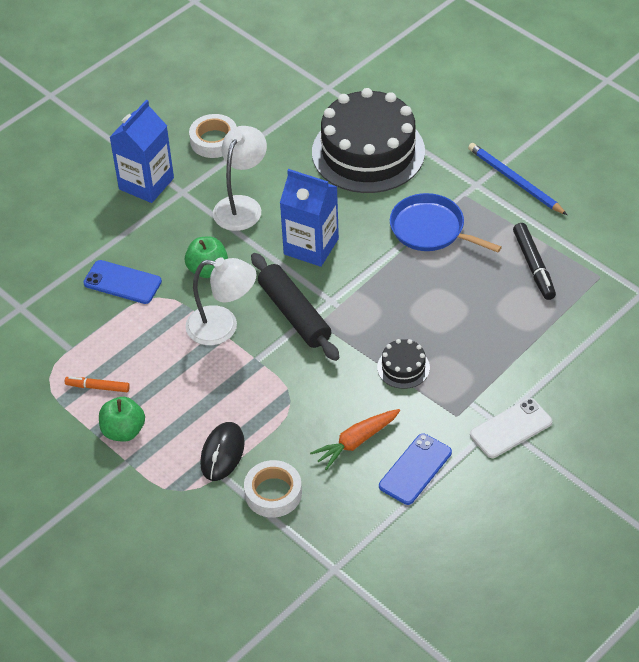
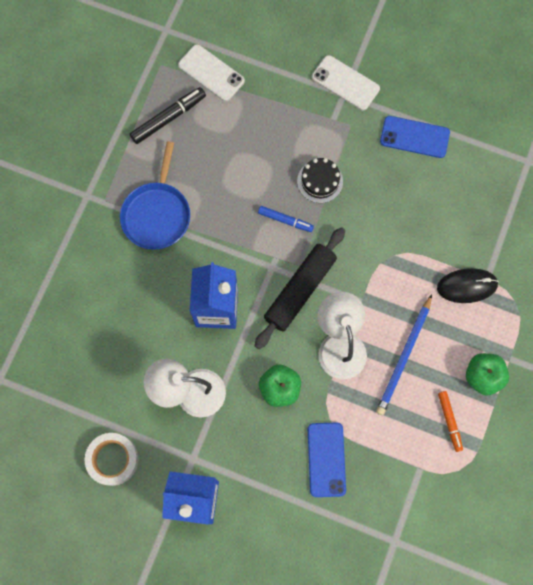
camera: 115 degrees left, 25 degrees up
(273, 493) = (485, 231): white tape -> none
(356, 441) = (408, 189): orange carrot -> none
(368, 152) = (78, 305): black cake -> none
(374, 325) = (285, 220): none -> blue marker
(515, 181) = (71, 164): blue pencil -> blue pencil (404, 357)
(573, 315) = (211, 73): none -> white phone

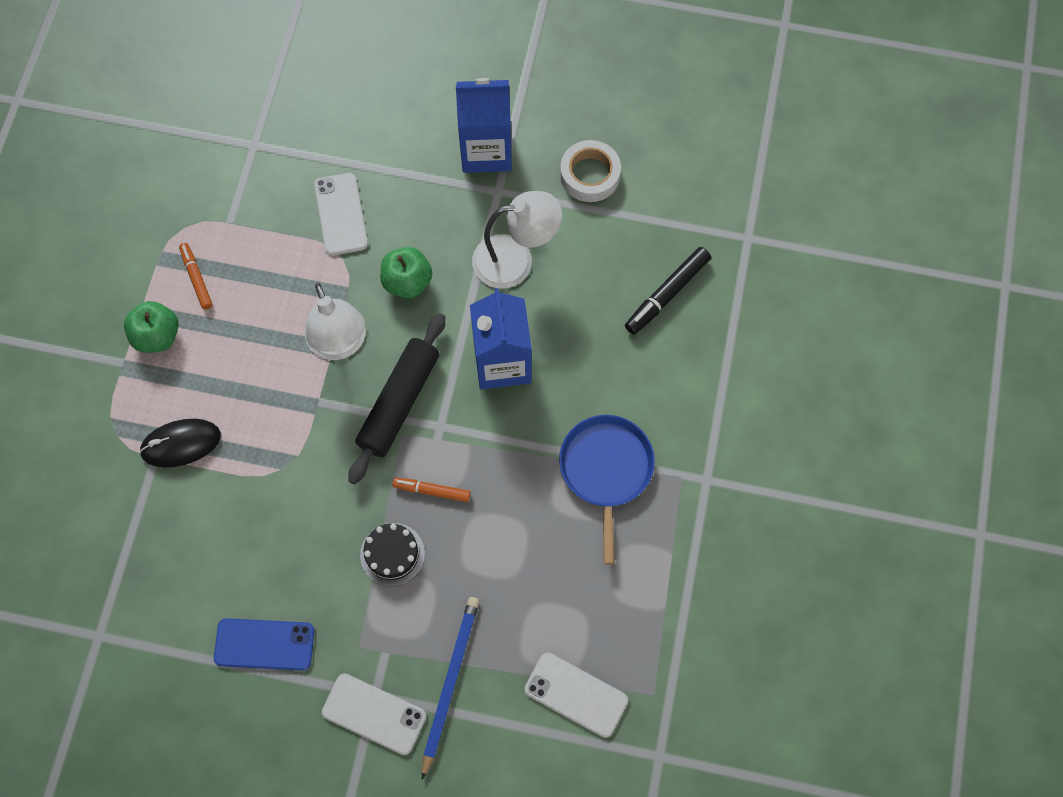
camera: 170 degrees right, 5 degrees down
(168, 118) = (622, 611): black marker -> black marker (667, 294)
(285, 220) = (432, 491): blue marker -> orange marker
(326, 459) = (341, 214): blue phone -> white phone
(404, 357) = (257, 343): blue pencil -> blue pencil (450, 683)

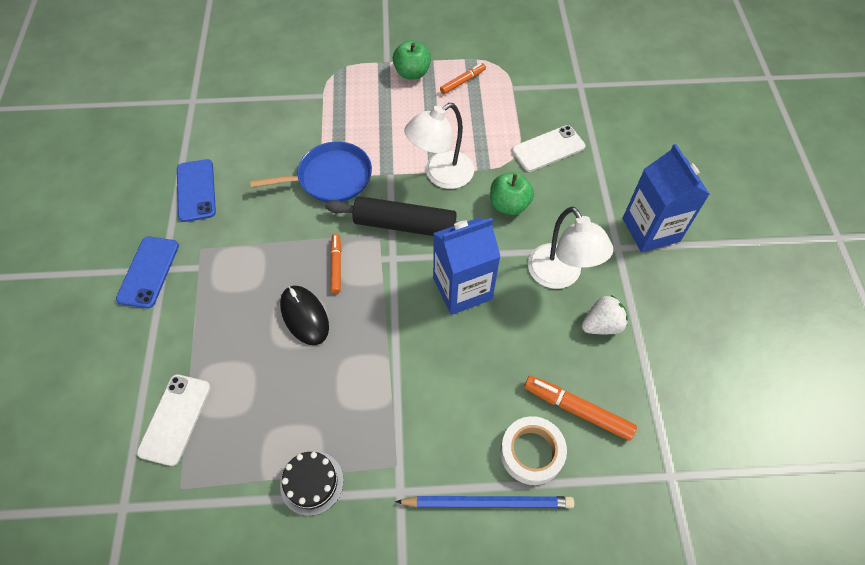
camera: 75 degrees right, 10 degrees down
(181, 444) = (336, 106): black mouse -> black mouse (304, 316)
(374, 714) = (148, 272): white phone -> blue phone
(392, 554) = (278, 252): black cake -> black cake (312, 482)
(450, 683) = (177, 318): blue pencil -> blue pencil (488, 502)
(584, 240) = (602, 325): none -> white strawberry
(590, 175) = (667, 314): white tape -> white tape (531, 452)
(606, 470) = (386, 396): blue pan -> blue pan (331, 177)
(667, 294) = (577, 410): black marker -> orange marker

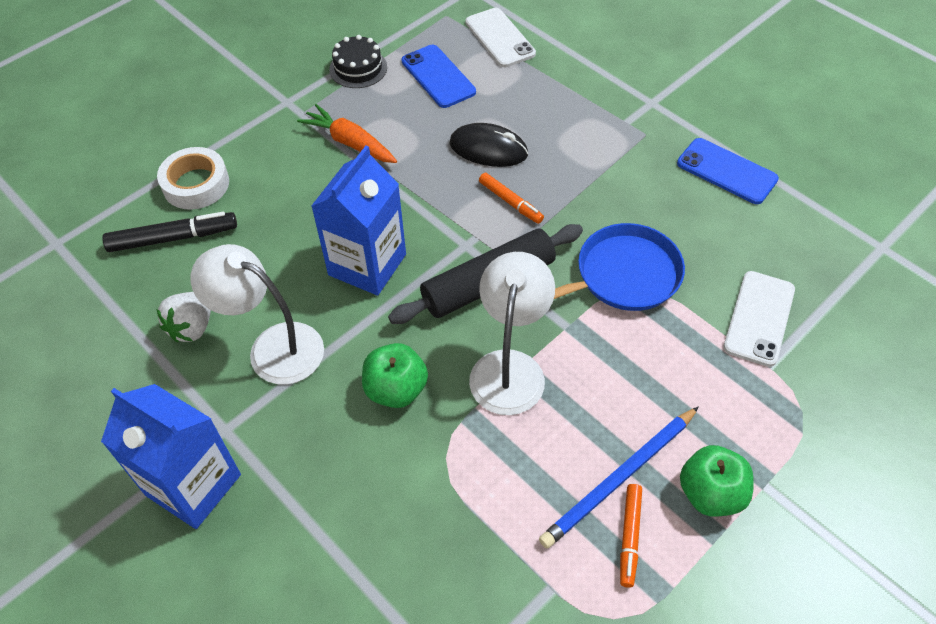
camera: 140 degrees right, 5 degrees down
(148, 272) = (659, 92): blue phone -> blue phone (438, 76)
(331, 177) = (622, 275): blue pan -> blue pan turned 150 degrees counterclockwise
(389, 400) = (350, 143): none -> orange carrot
(488, 502) = (210, 135): blue pencil -> blue pencil (619, 478)
(548, 149) = (411, 511): white phone -> white phone (759, 318)
(577, 410) = (173, 238): orange marker -> black marker

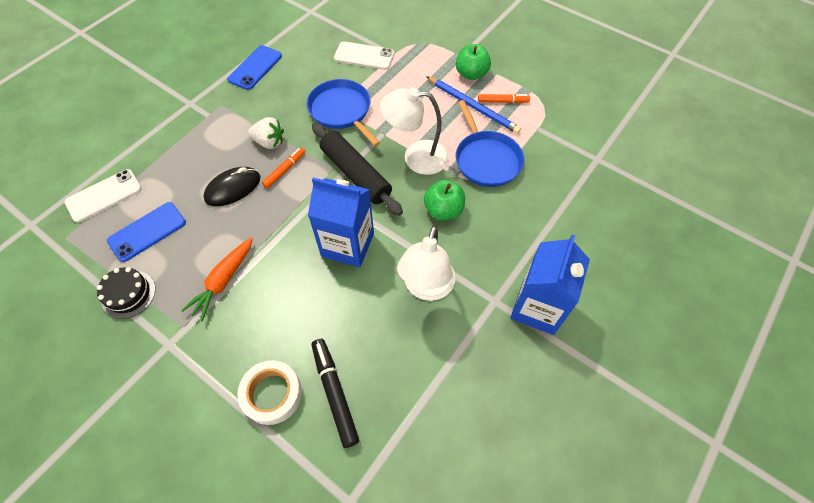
camera: 100 degrees left, 5 degrees up
(192, 327) = (419, 348): white strawberry -> white strawberry (269, 142)
(487, 474) = (486, 159): none -> blue pan
(488, 149) = (233, 188): black mouse -> black mouse turned 45 degrees clockwise

